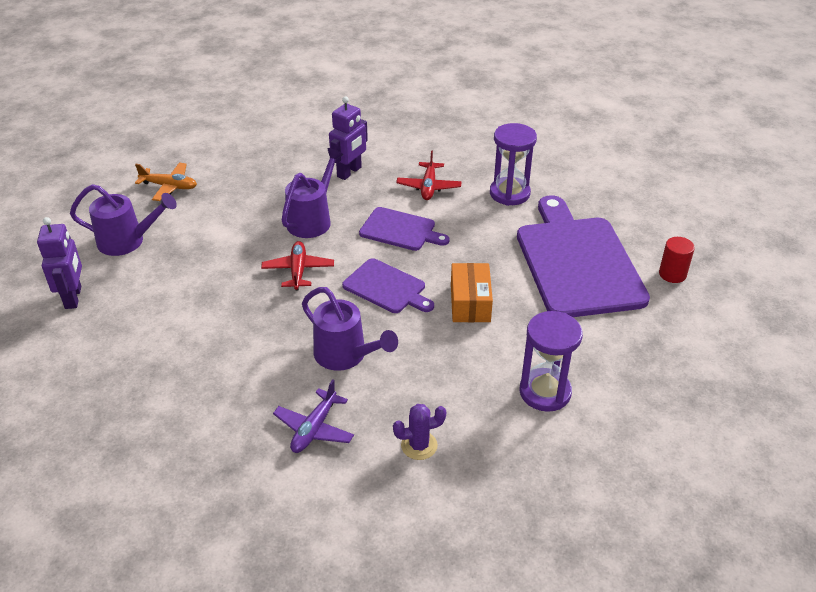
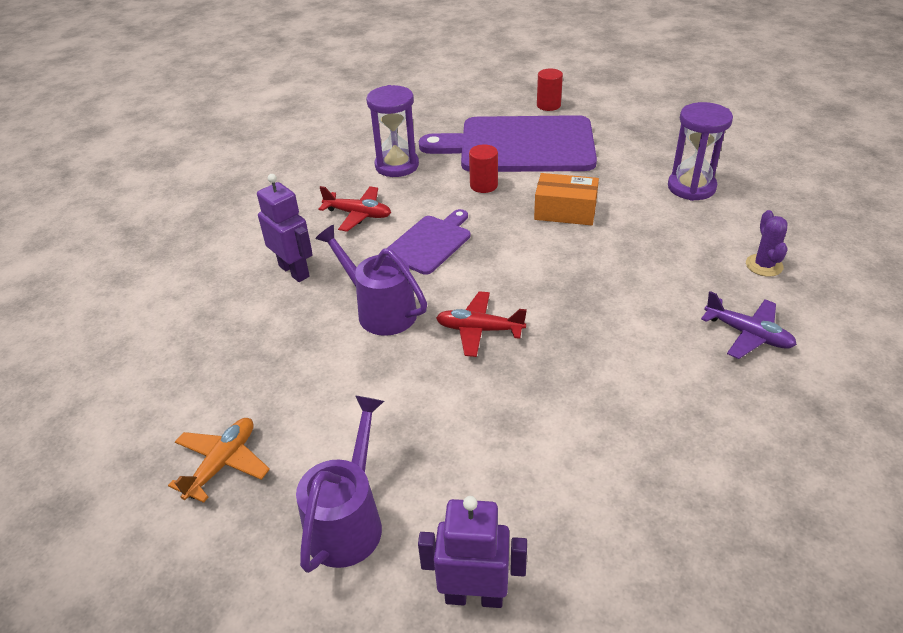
camera: 75 degrees left, 0 degrees up
(346, 356) = (636, 302): purple watering can -> none
(387, 287) = (528, 262): purple cutting board -> none
(496, 248) = (483, 185): none -> red cylinder

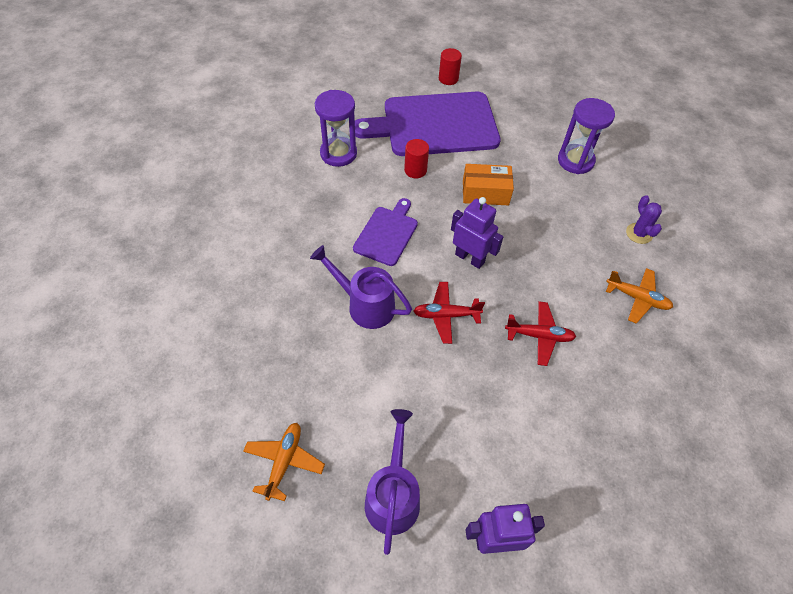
camera: 15 degrees left, 15 degrees up
(294, 271) = (284, 273): purple robot -> purple robot (470, 258)
(358, 214) = (320, 209): red plane -> red plane (539, 336)
(747, 334) = (637, 298): purple plane -> orange plane

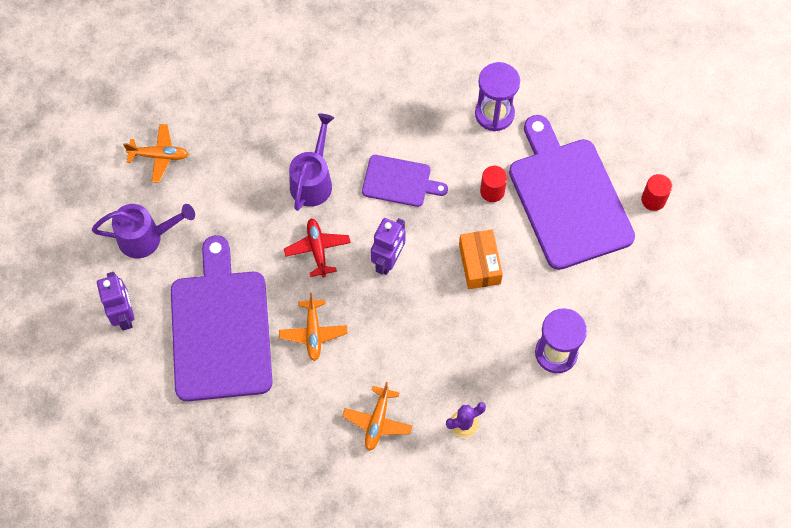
camera: 80 degrees right, 10 degrees up
(526, 427) = (220, 329): none -> purple cutting board
(539, 336) = (313, 332): red plane -> orange plane

